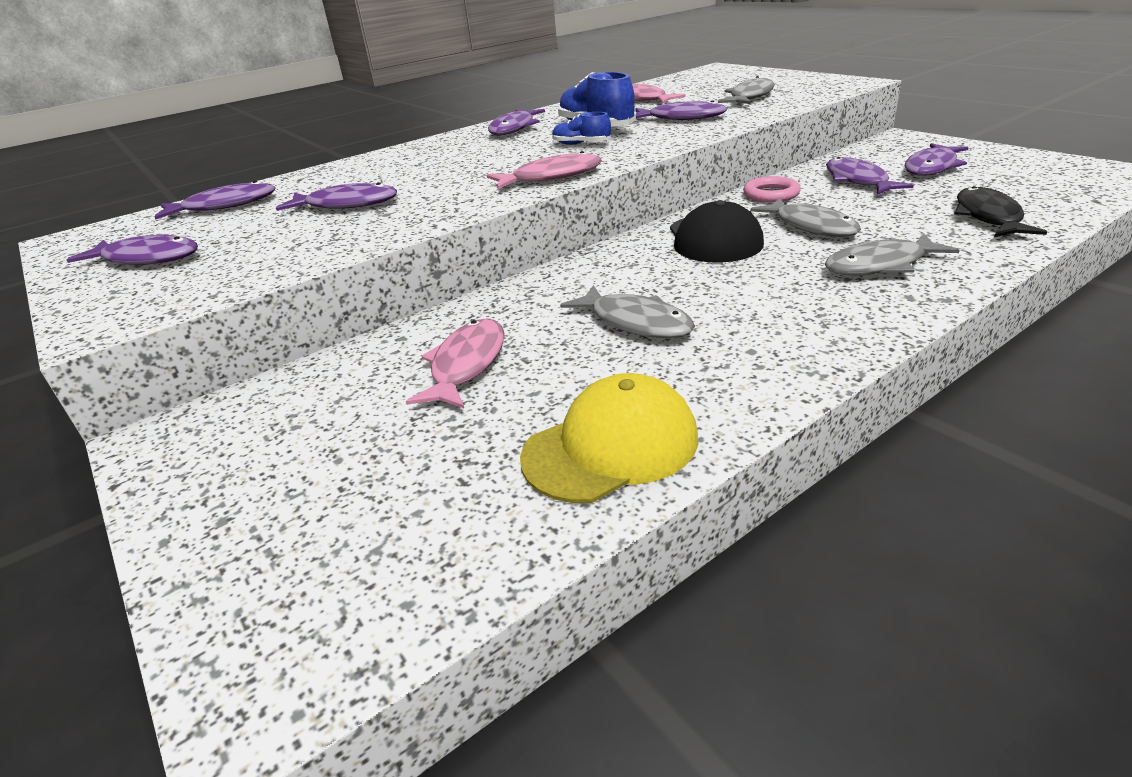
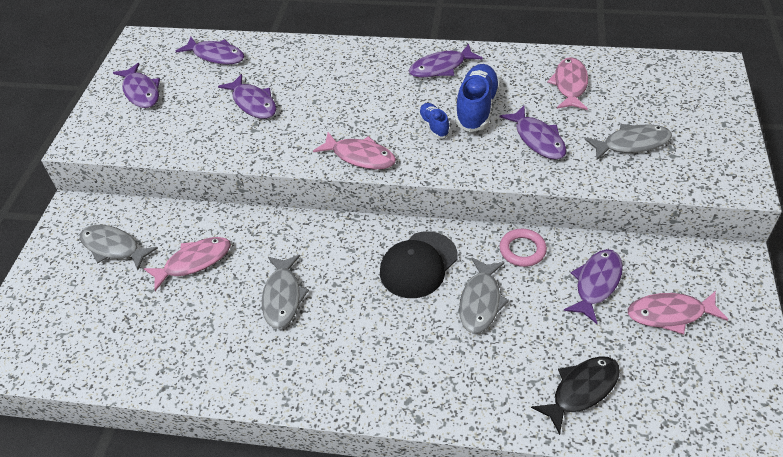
camera: 45 degrees right, 15 degrees up
(611, 447) = (169, 360): yellow cap -> none
(881, 265) = (444, 367): grey fish -> grey fish (113, 247)
(932, 167) = (670, 314): purple fish -> pink fish

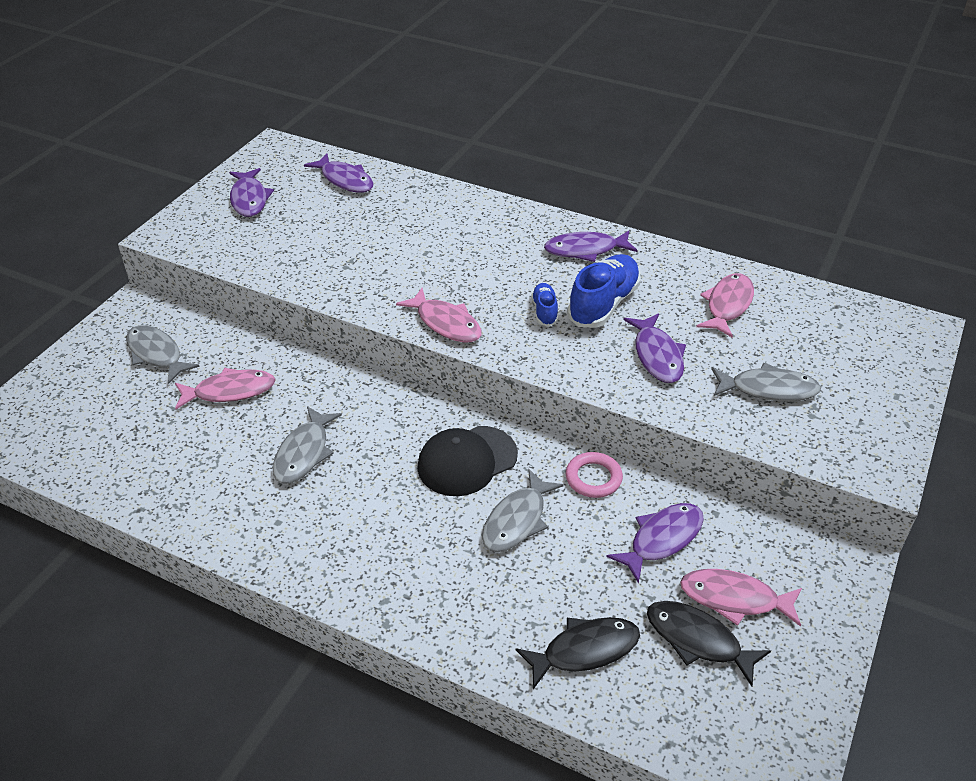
camera: 15 degrees right, 5 degrees down
(253, 103) = (359, 238): purple fish -> none
(660, 355) = (698, 640): none -> black fish

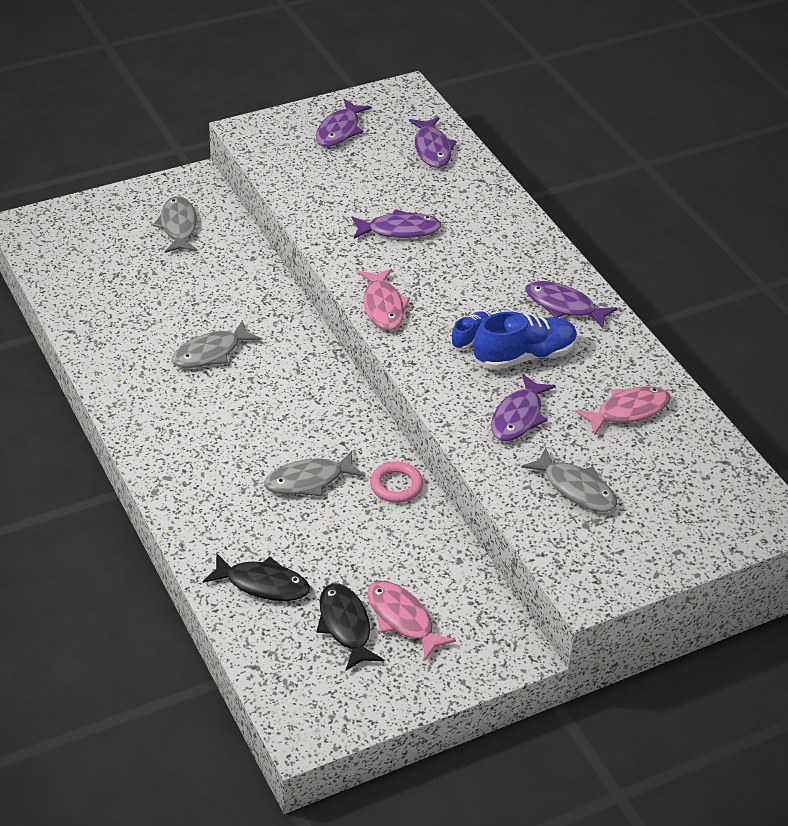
camera: 35 degrees right, 0 degrees up
(230, 391) = (202, 281): pink fish -> none
(467, 461) = (317, 422): black cap -> none
(662, 539) = (397, 553): purple fish -> purple fish (399, 230)

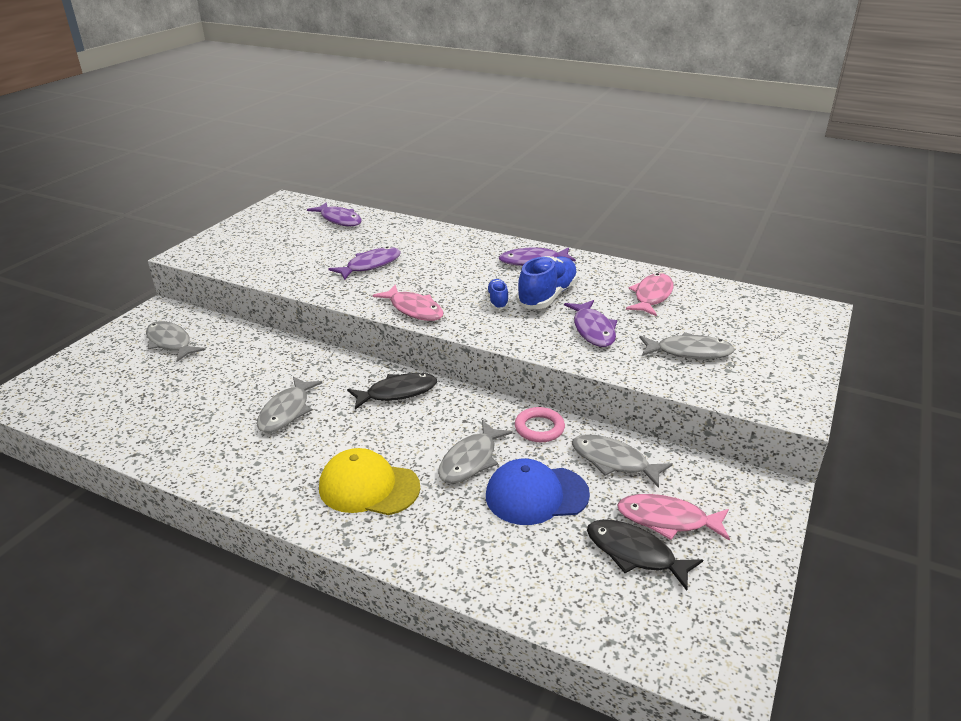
camera: 35 degrees left, 10 degrees down
(210, 458) = (369, 487): none -> yellow cap
(262, 584) = (529, 562): black fish -> black fish (397, 392)
(326, 539) = (536, 495): none -> blue cap
(340, 130) = (260, 232): purple fish -> none
(421, 550) = (613, 461): none -> grey fish

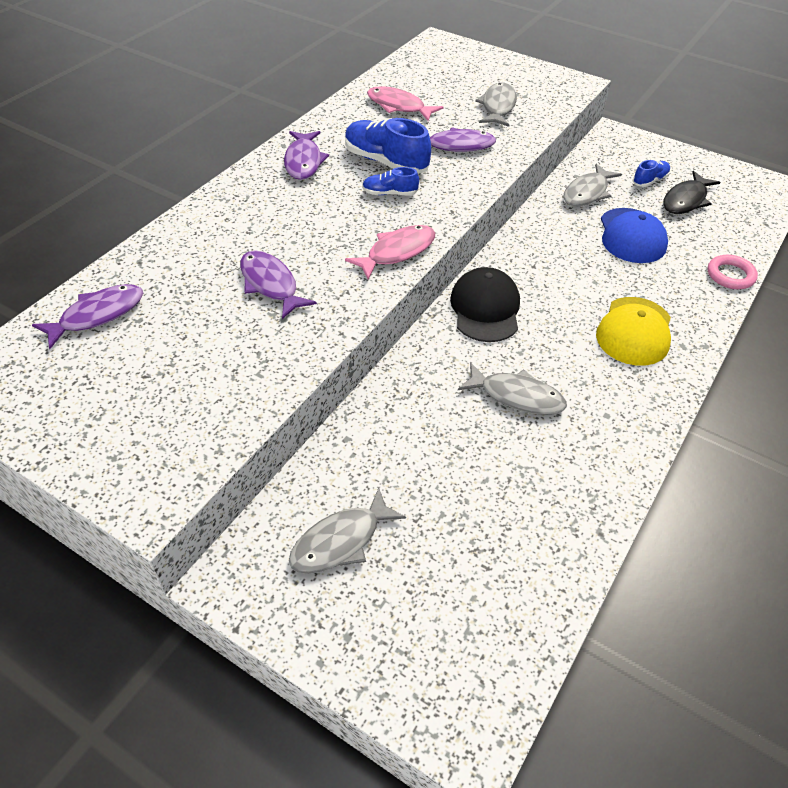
camera: 85 degrees left, 15 degrees up
(397, 392) = (485, 308): black fish -> black cap
(471, 460) = (591, 267): grey fish -> none
(539, 428) = (545, 224): pink ring -> pink ring (730, 275)
(667, 520) = (650, 180): pink fish -> blue shoe

